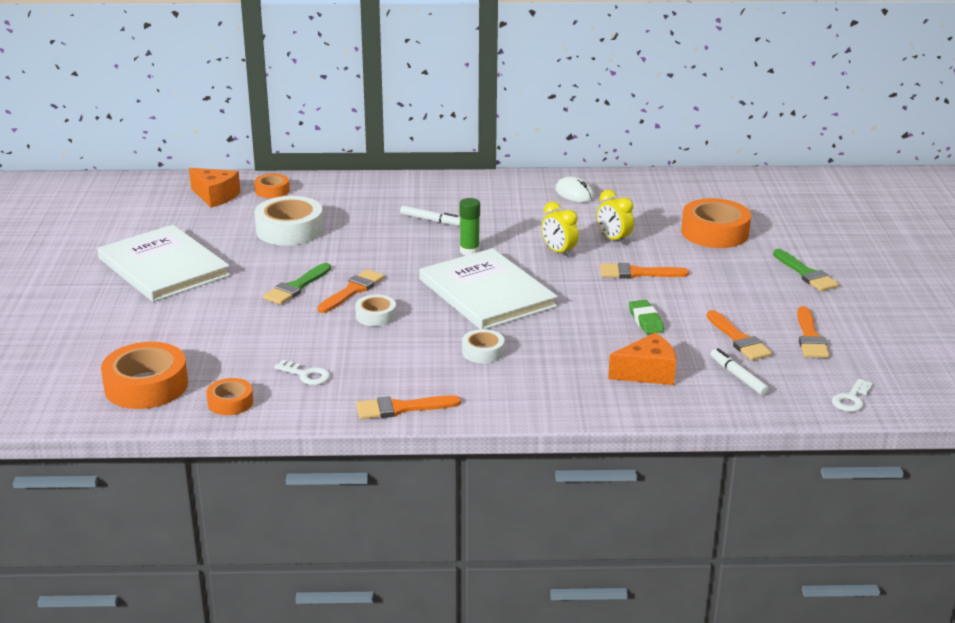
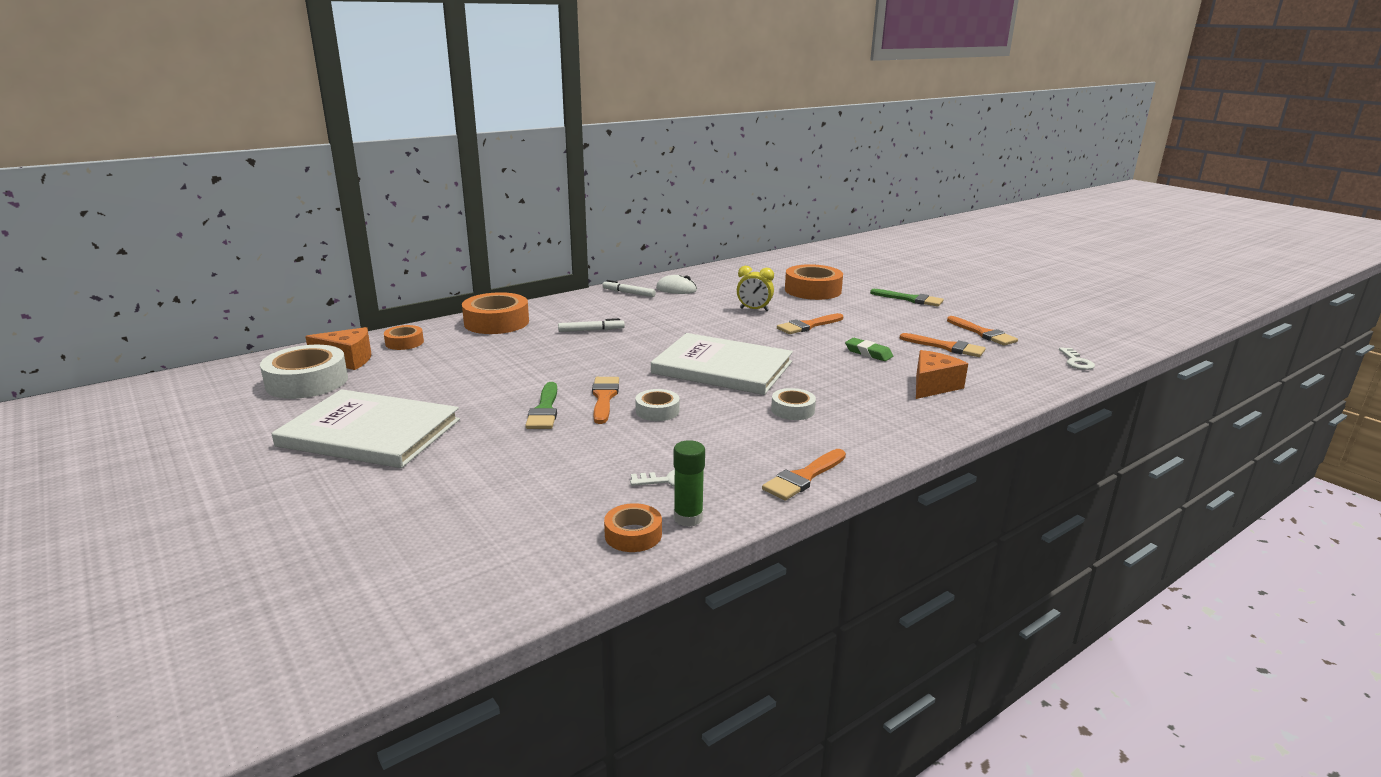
camera: 35 degrees left, 5 degrees down
(146, 386) = (511, 554): orange tape -> orange tape (496, 322)
(289, 230) = (468, 367): white tape -> white tape (307, 382)
(469, 251) = (659, 343): green glue stick -> green glue stick (688, 518)
(558, 252) = (729, 327): yellow clock -> none
(738, 376) = (990, 369): white marker -> white marker (628, 293)

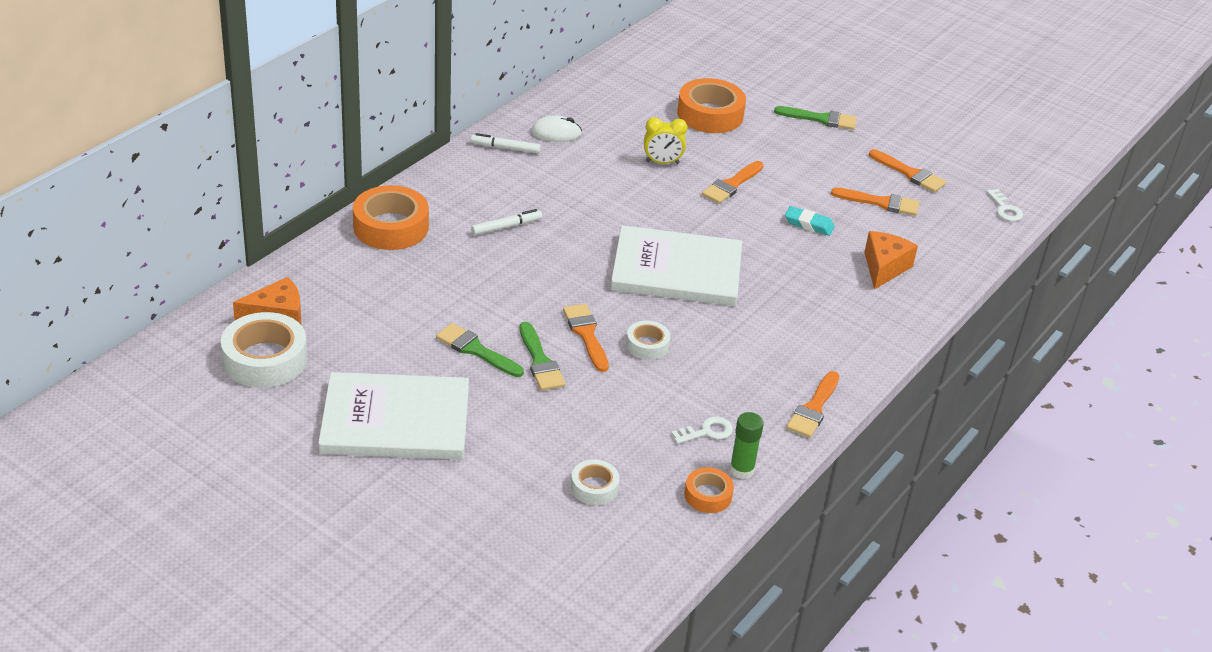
camera: 20 degrees left, 15 degrees up
(404, 342) = (315, 279): orange tape -> none
(493, 396) = (476, 350): none -> green brush
(792, 410) = (770, 323): white tape -> white tape (594, 487)
(868, 353) = (808, 224): green eraser -> turquoise eraser

